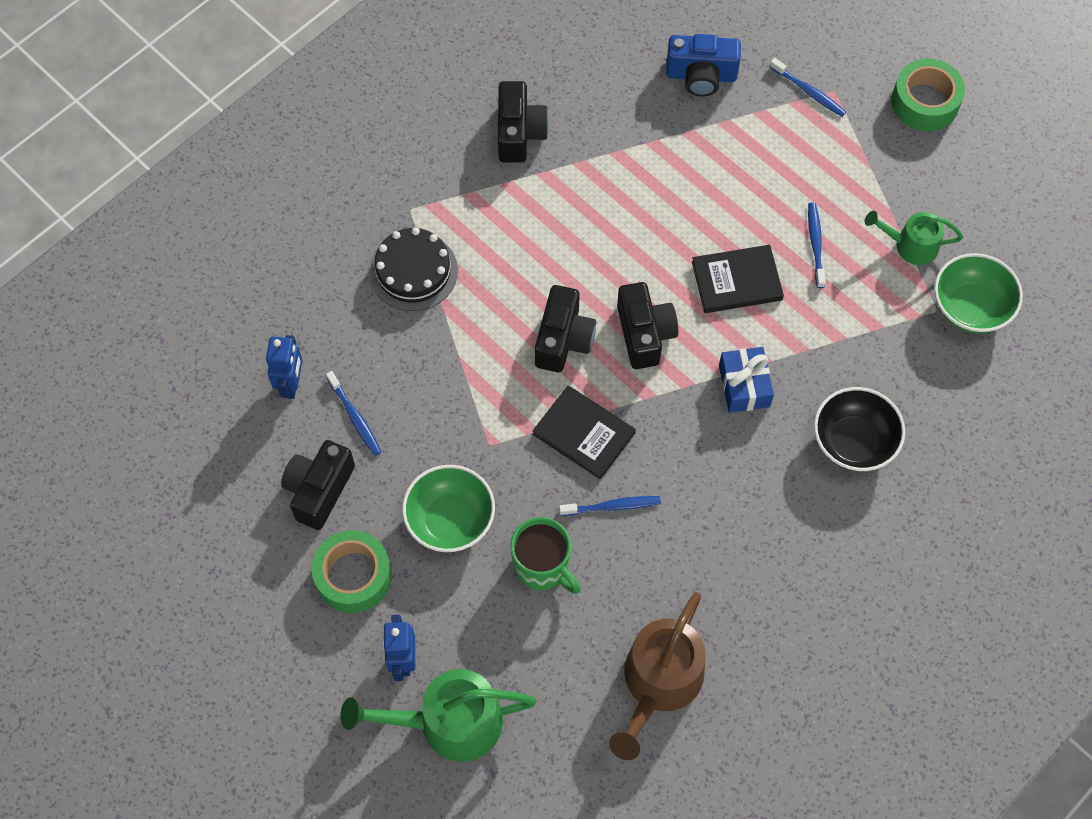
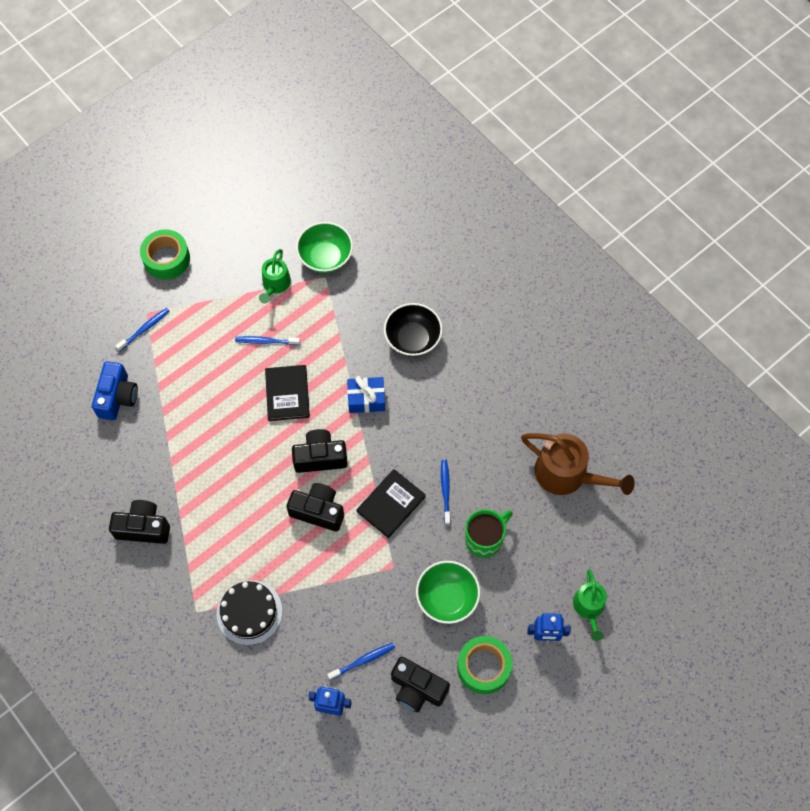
camera: 85 degrees left, 0 degrees up
(449, 722) = (589, 607): green watering can -> green watering can, size x0.59

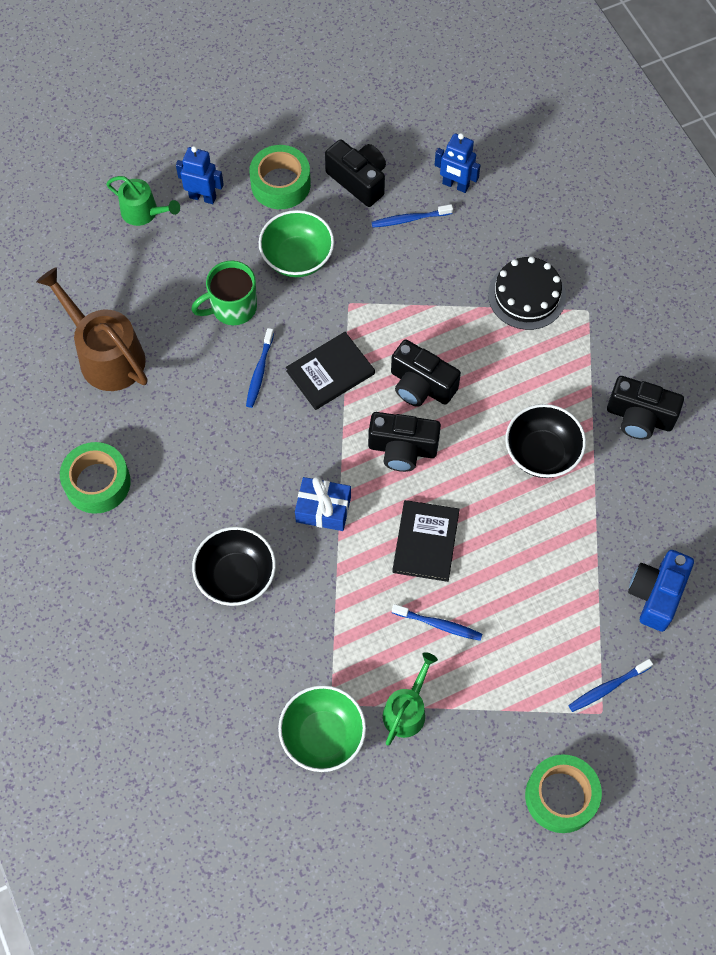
camera: 165 degrees left, 0 degrees up
(215, 480) = (541, 453): none -> black bowl
(533, 378) = (97, 483): none -> green tape
(589, 607) = (143, 212): green watering can -> green watering can turned 105 degrees clockwise

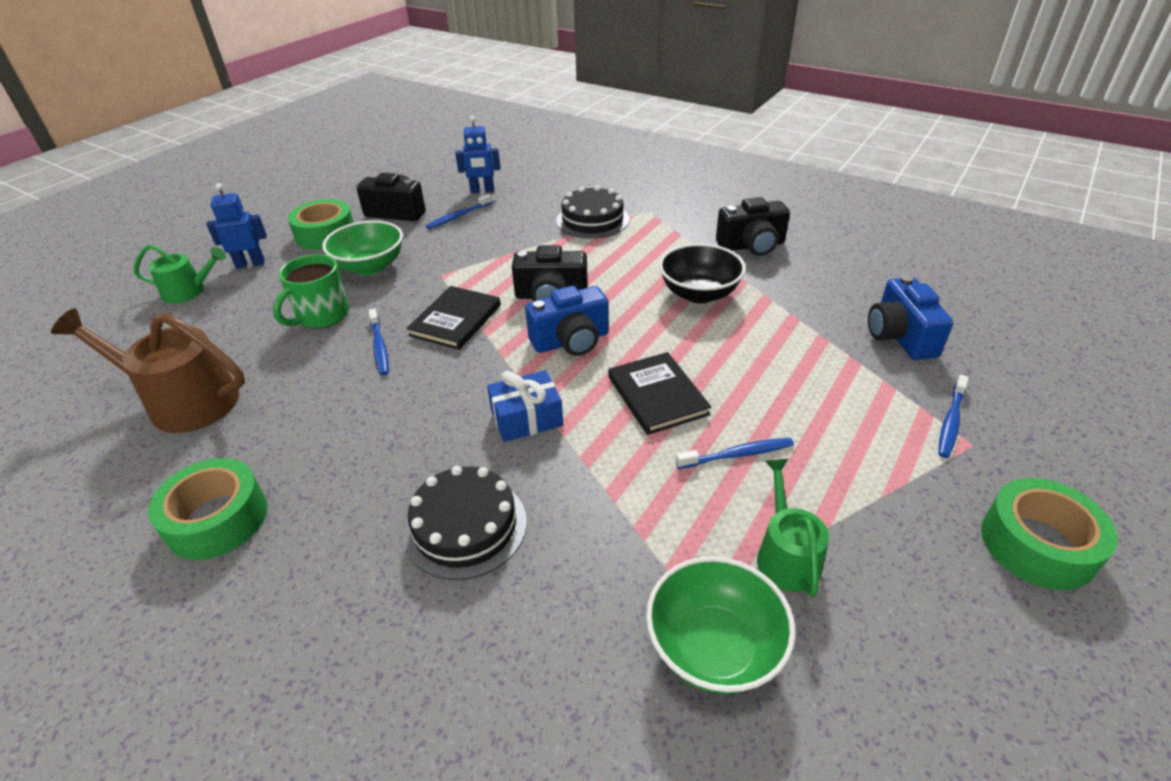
camera: 30 degrees left, 25 degrees down
(236, 576) = (465, 526): black bowl -> black cake
(402, 449) = (571, 341): black camera -> blue camera

